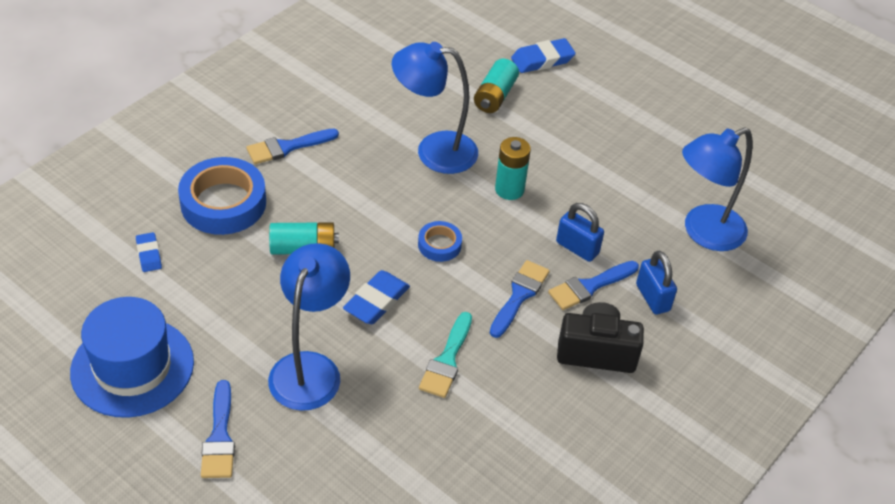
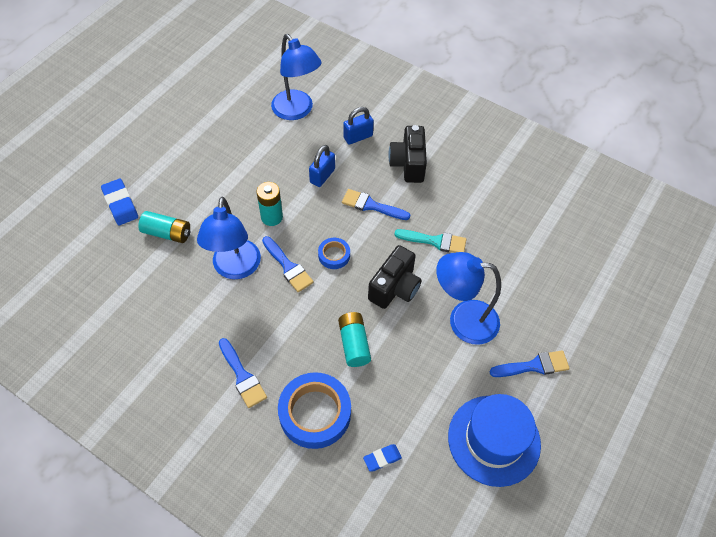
camera: 95 degrees left, 10 degrees up
(376, 301) = (395, 288): blue eraser -> black camera
(589, 286) = (355, 168): blue brush -> blue brush (288, 267)

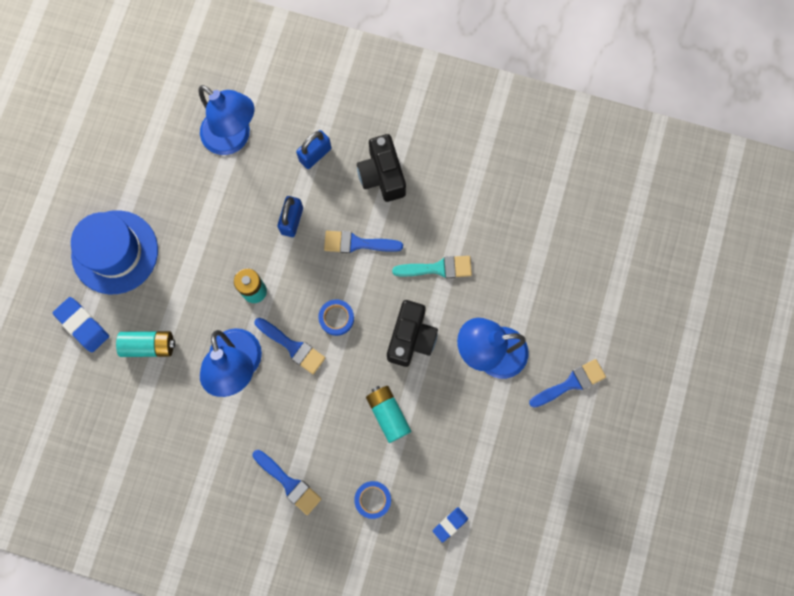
camera: 15 degrees left, 20 degrees up
(315, 413) = (372, 499): blue tape -> blue tape, size x0.51
(494, 440) = (549, 473): blue hat -> blue hat (115, 252)

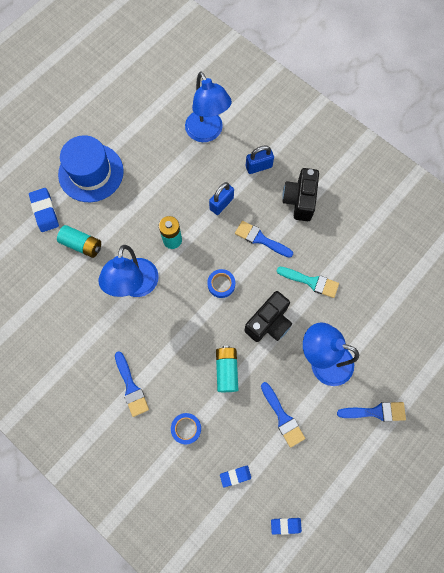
camera: 25 degrees right, 5 degrees down
(293, 347) = (180, 290): blue brush -> blue brush (282, 417)
(526, 550) = (285, 525): none -> blue eraser

